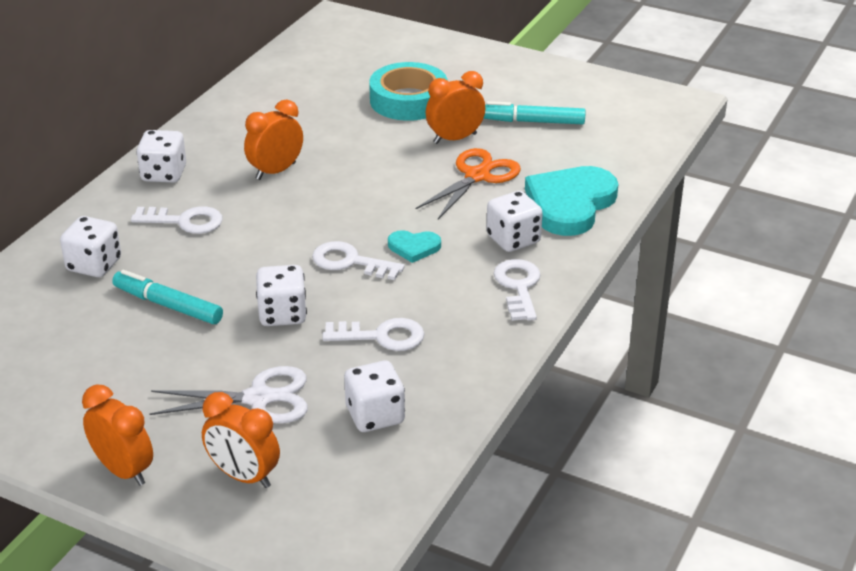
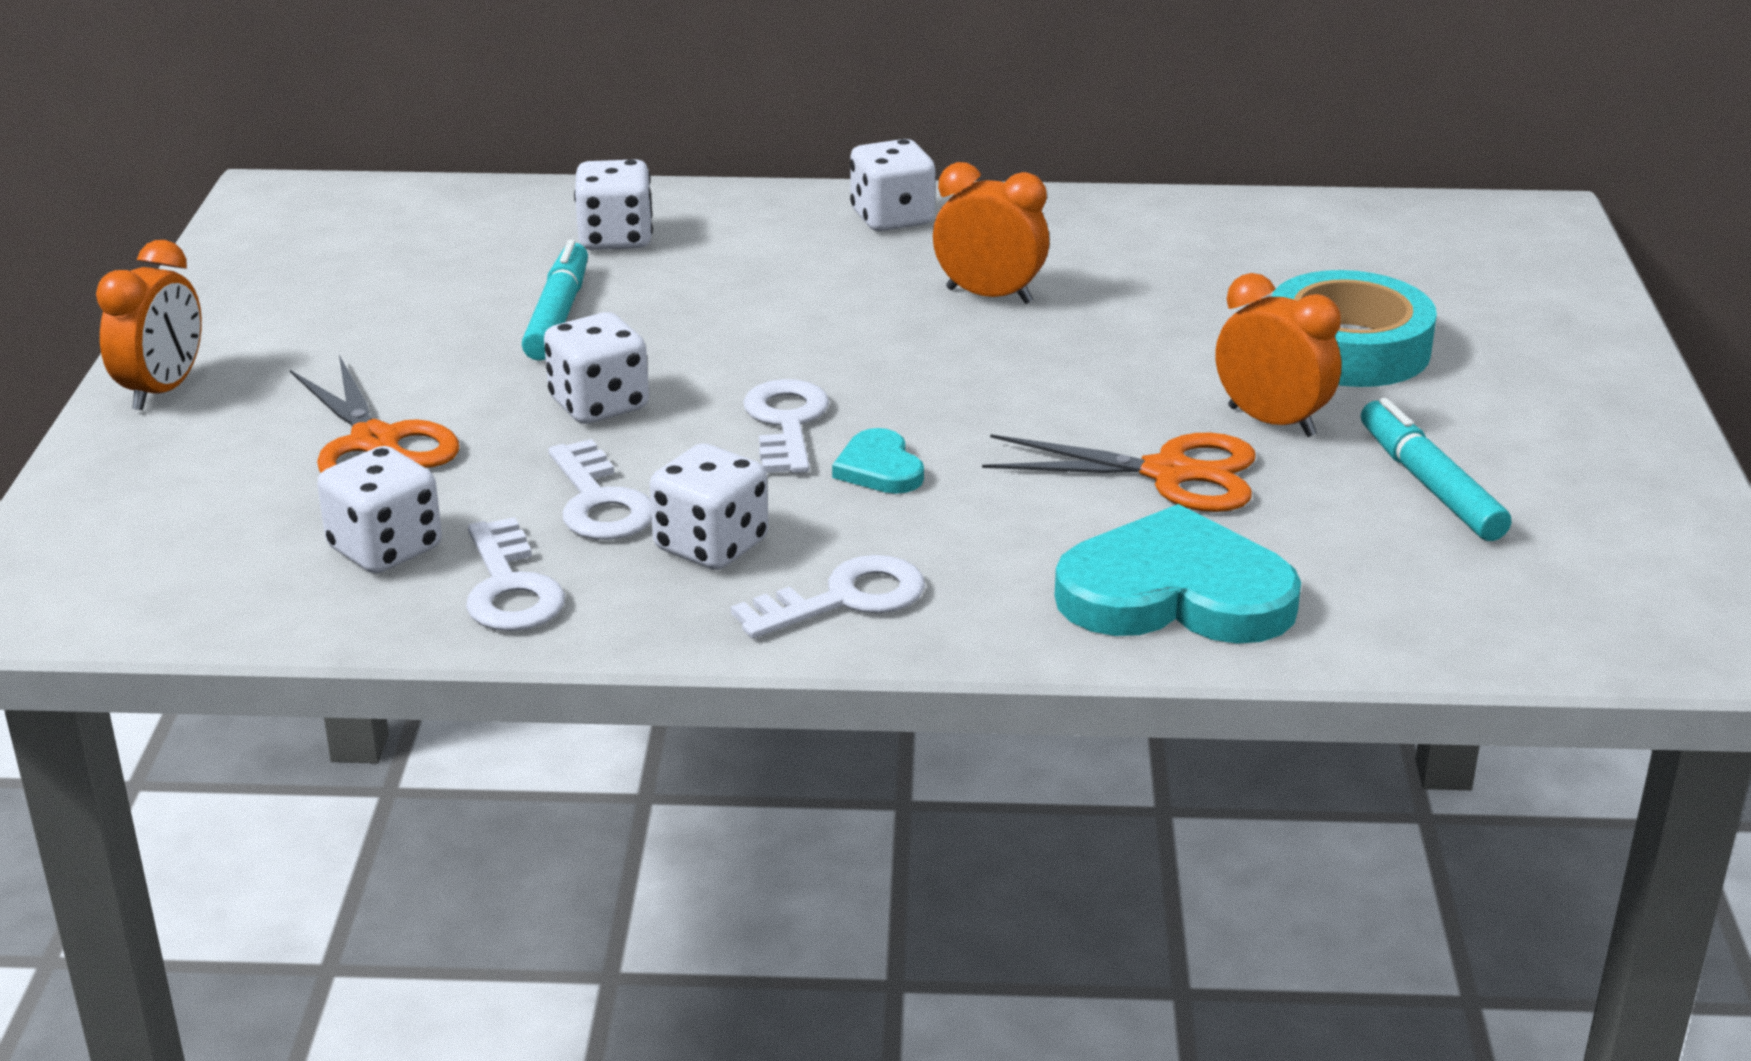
camera: 65 degrees right, 5 degrees down
(184, 221) = (781, 267): white key -> white key (510, 588)
(243, 476) = (187, 479): orange clock -> none
(259, 398) = (375, 442): white scissors -> orange scissors
(513, 239) = (993, 559): white dice -> white dice (711, 546)

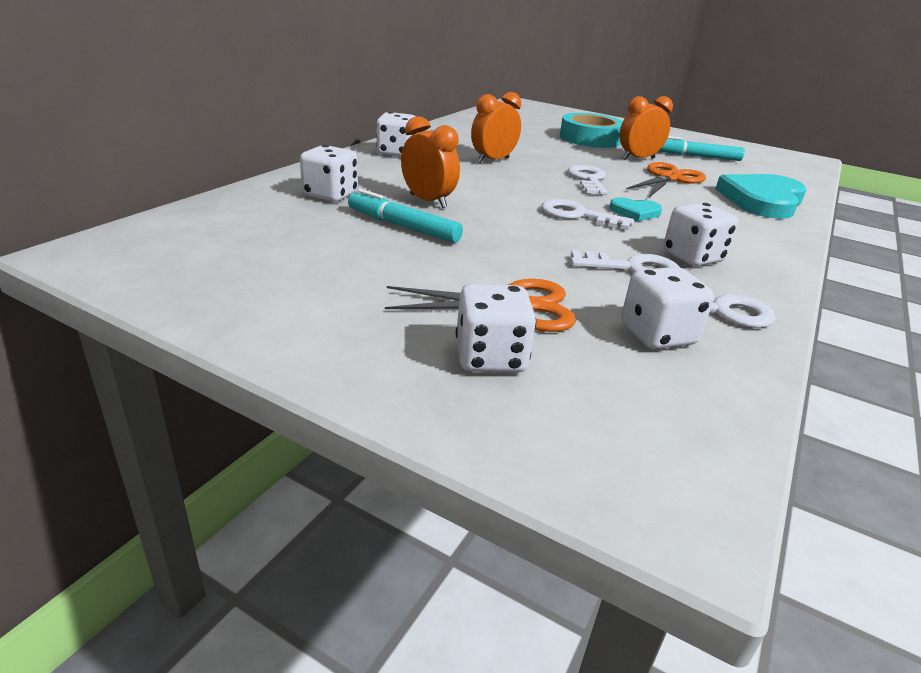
camera: 65 degrees left, 0 degrees up
(163, 390) = (350, 362): orange clock -> orange clock (428, 201)
(599, 405) = (522, 243): white dice -> white dice (490, 357)
(845, 599) = (753, 246): white key -> white key (588, 179)

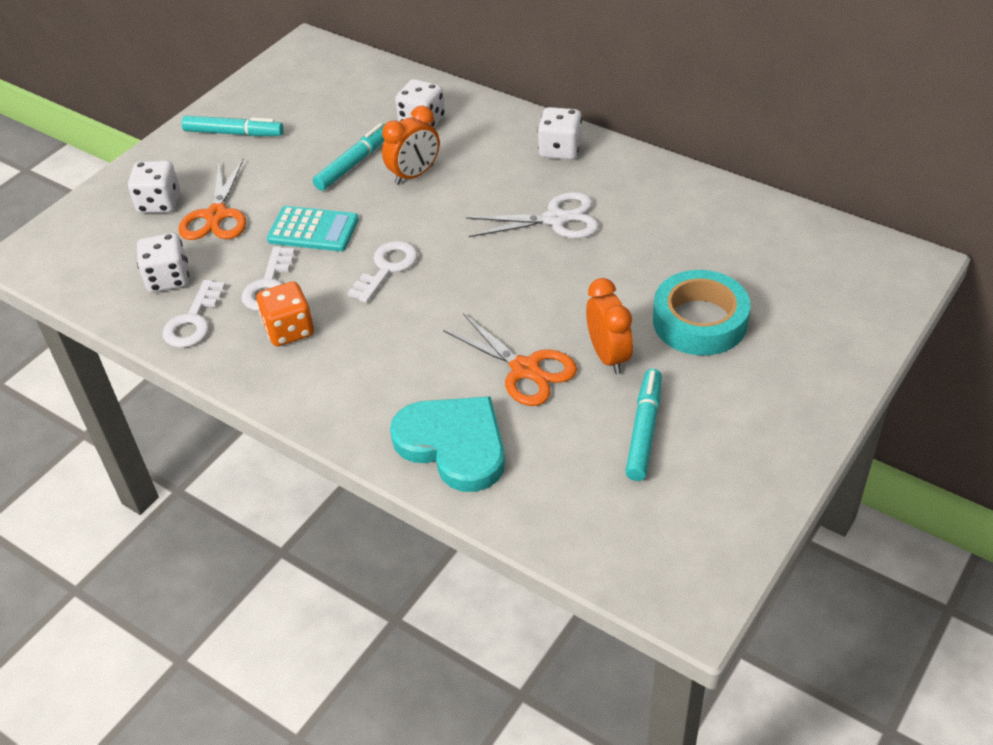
camera: 100 degrees right, 15 degrees up
(308, 303) = (234, 133): none -> turquoise marker
(493, 160) = (555, 219): orange clock -> white scissors
(529, 247) = (313, 230): none -> turquoise calculator
(588, 179) = (502, 291): white key -> none
(635, 212) = (400, 312): turquoise heart -> none
(692, 257) = (289, 330): white dice -> orange dice

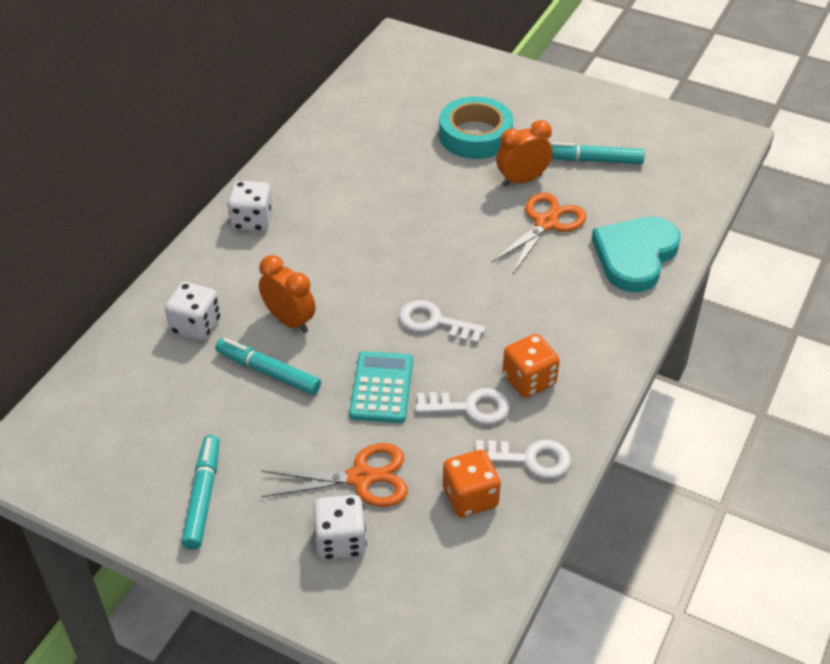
camera: 100 degrees left, 0 degrees up
(168, 279) = (470, 497): white dice -> orange dice
(555, 219) = (357, 218): white scissors -> none

